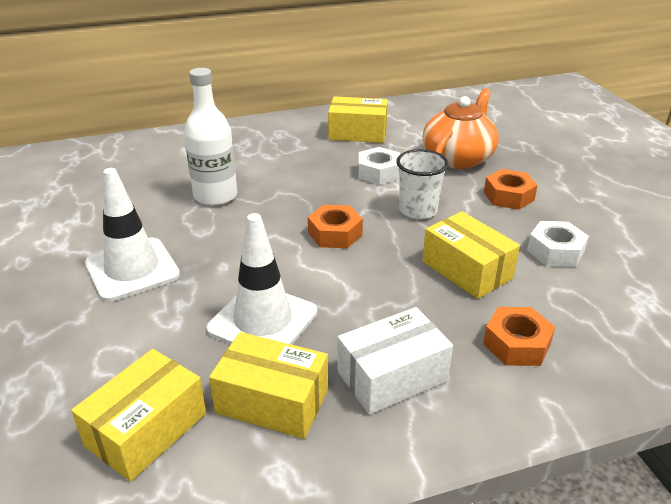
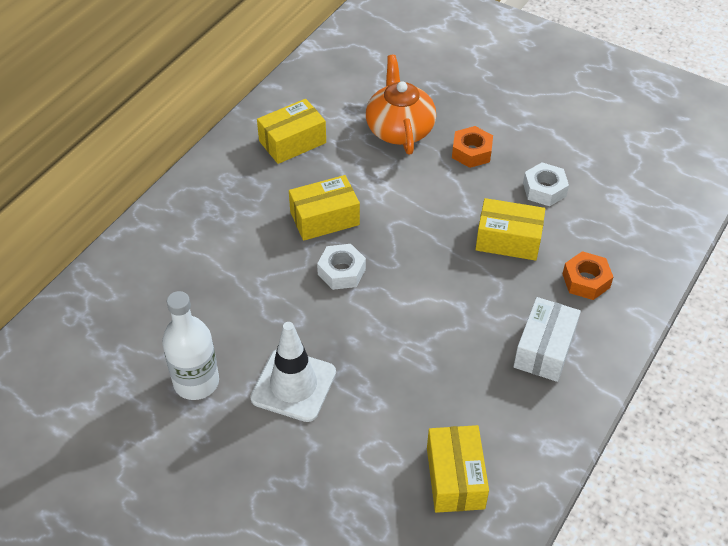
camera: 40 degrees left, 15 degrees up
(215, 196) = (263, 280): white bottle -> white bottle (196, 382)
(263, 321) = (431, 363): white traffic cone -> none
(272, 401) = (500, 411): yellow box -> yellow box (324, 218)
(335, 234) = (394, 262): orange nut -> none
(378, 173) = (358, 180): white nut -> white nut (341, 272)
(418, 210) = (426, 204): white cup -> none

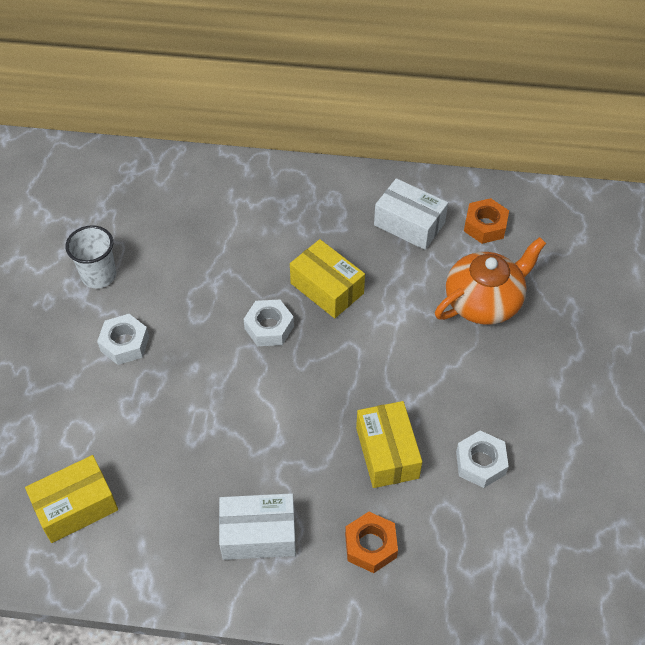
camera: 65 degrees right, 5 degrees up
(196, 382) = (99, 275): white bottle -> white cup
(292, 142) = (409, 224): yellow box -> white box
(293, 385) = (124, 344): white traffic cone -> white nut
(471, 152) = (493, 376): orange nut -> orange nut (485, 226)

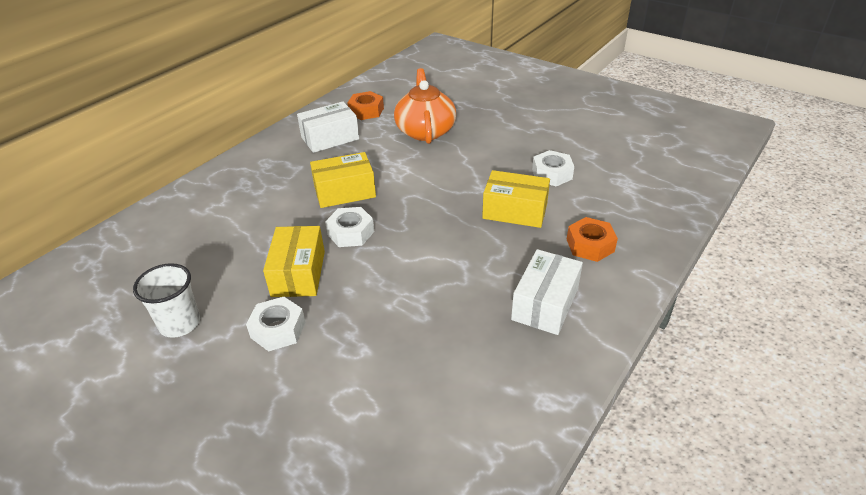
camera: 60 degrees left, 15 degrees down
(76, 506) = (434, 431): yellow box -> yellow box (298, 273)

